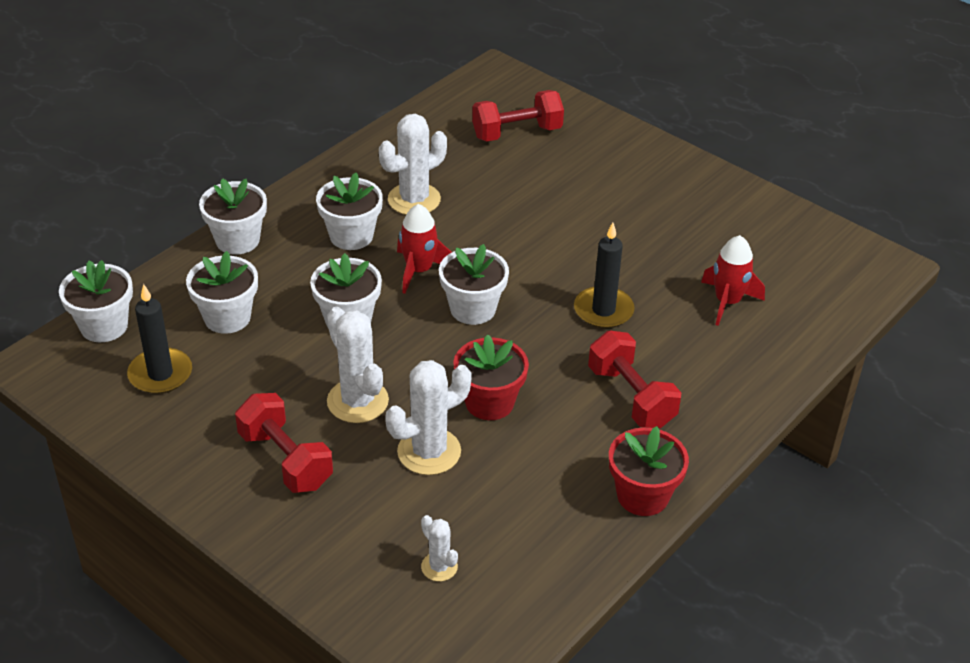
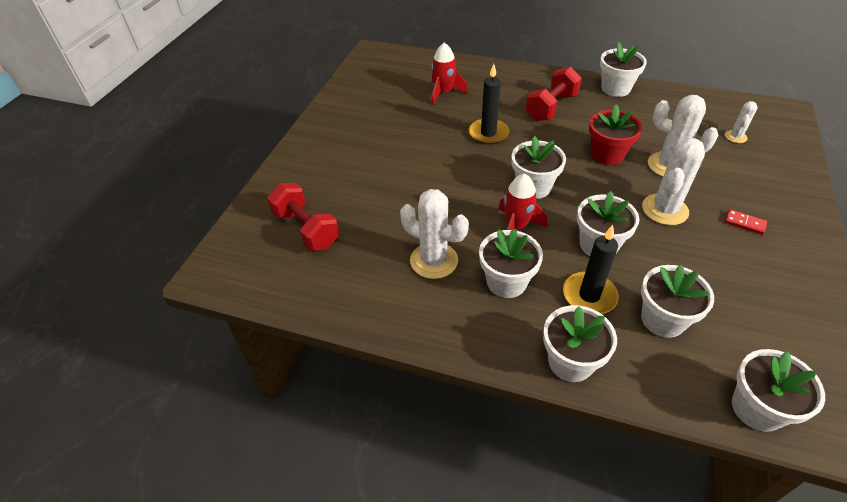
camera: 110 degrees left, 5 degrees up
(160, 374) = (757, 332): black candle -> black candle (589, 295)
(286, 460) = (744, 223): red dumbbell -> red domino
(642, 496) = (615, 88): red flower pot -> white flower pot

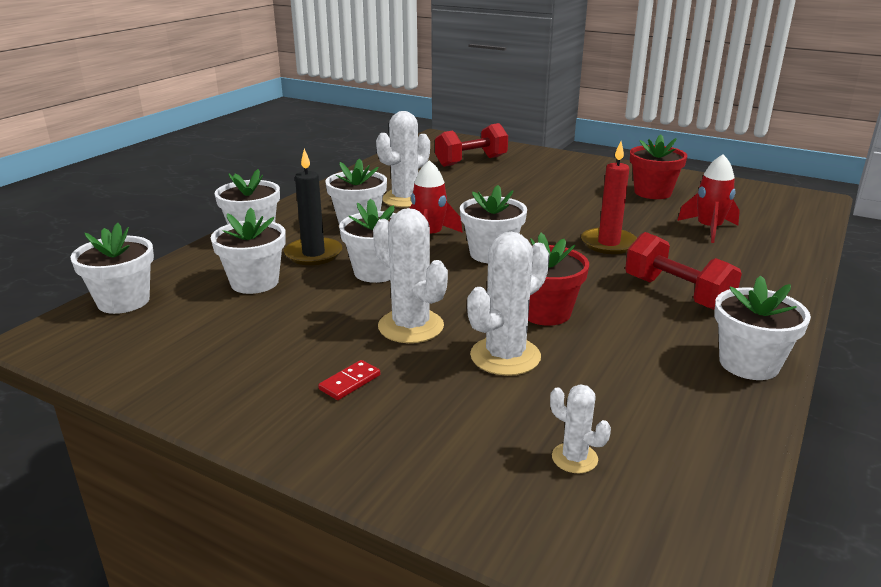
camera: 100 degrees right, 20 degrees down
(376, 115) = (652, 192): none -> red flower pot
(488, 133) = (608, 243): black candle -> red candle

